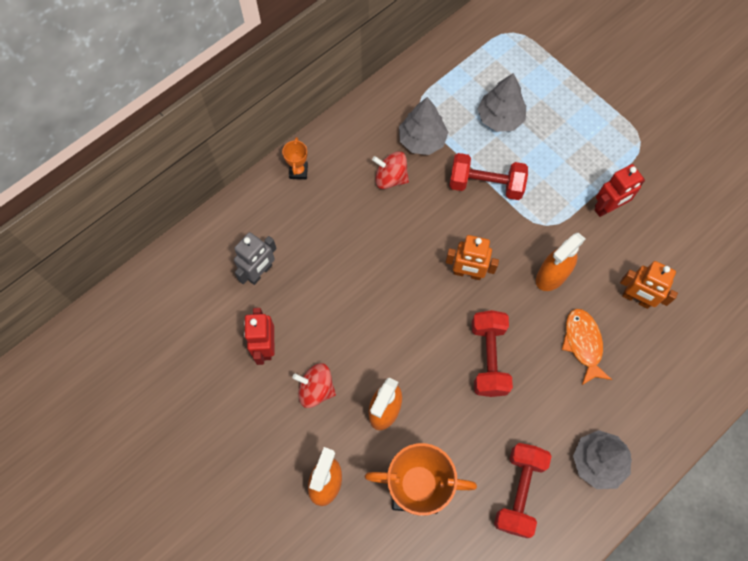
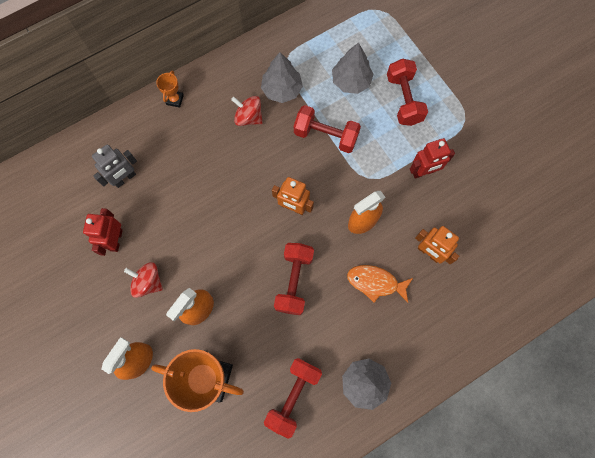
camera: 10 degrees right, 5 degrees up
(565, 130) = (403, 100): none -> red dumbbell
(583, 343) = (375, 283): orange fish -> orange fish turned 75 degrees counterclockwise

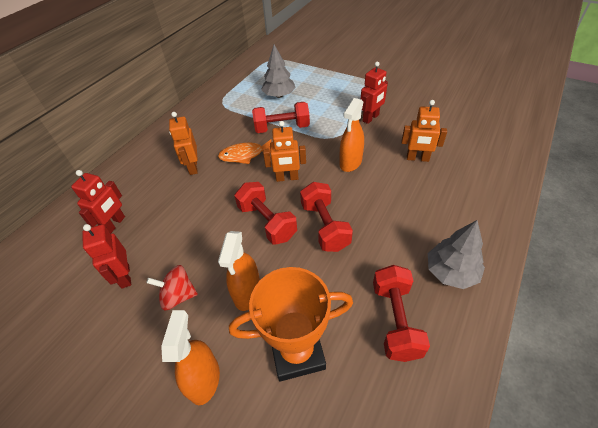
camera: 25 degrees left, 25 degrees down
(125, 178) = (115, 224): grey robot -> red robot
(175, 100) = (140, 155): orange trophy -> none
(216, 144) = (193, 167): none -> orange robot
(248, 117) = (212, 142): red spinning top -> none
(282, 90) = (229, 118): grey tree -> none
(375, 283) = (394, 195): orange fish -> orange fish (244, 155)
(403, 100) = (324, 90): red dumbbell -> red dumbbell (267, 222)

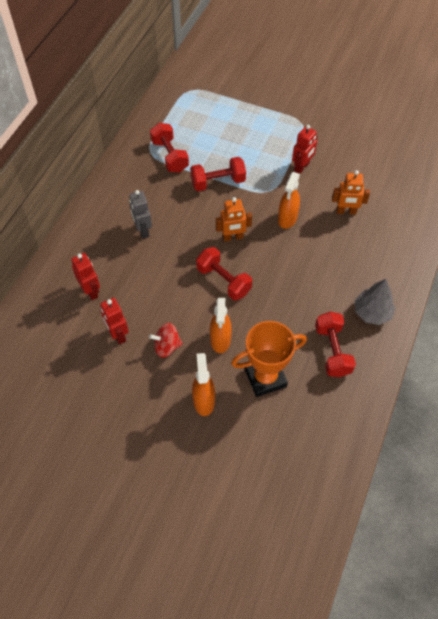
camera: 10 degrees left, 10 degrees up
(115, 224) = (91, 291): red robot -> red robot turned 45 degrees counterclockwise
(193, 167) = (143, 230): orange robot -> grey robot
(244, 155) = (188, 215): orange fish -> none
(279, 95) = (207, 141): grey tree -> none
(325, 226) = (272, 281): red dumbbell -> red dumbbell (170, 156)

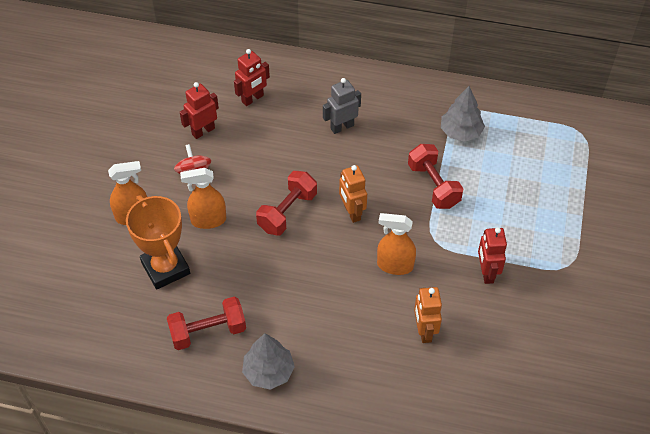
camera: 80 degrees right, 5 degrees down
(170, 156) = (461, 132): red dumbbell -> grey tree
(302, 167) = (486, 273): red robot -> red robot turned 60 degrees clockwise

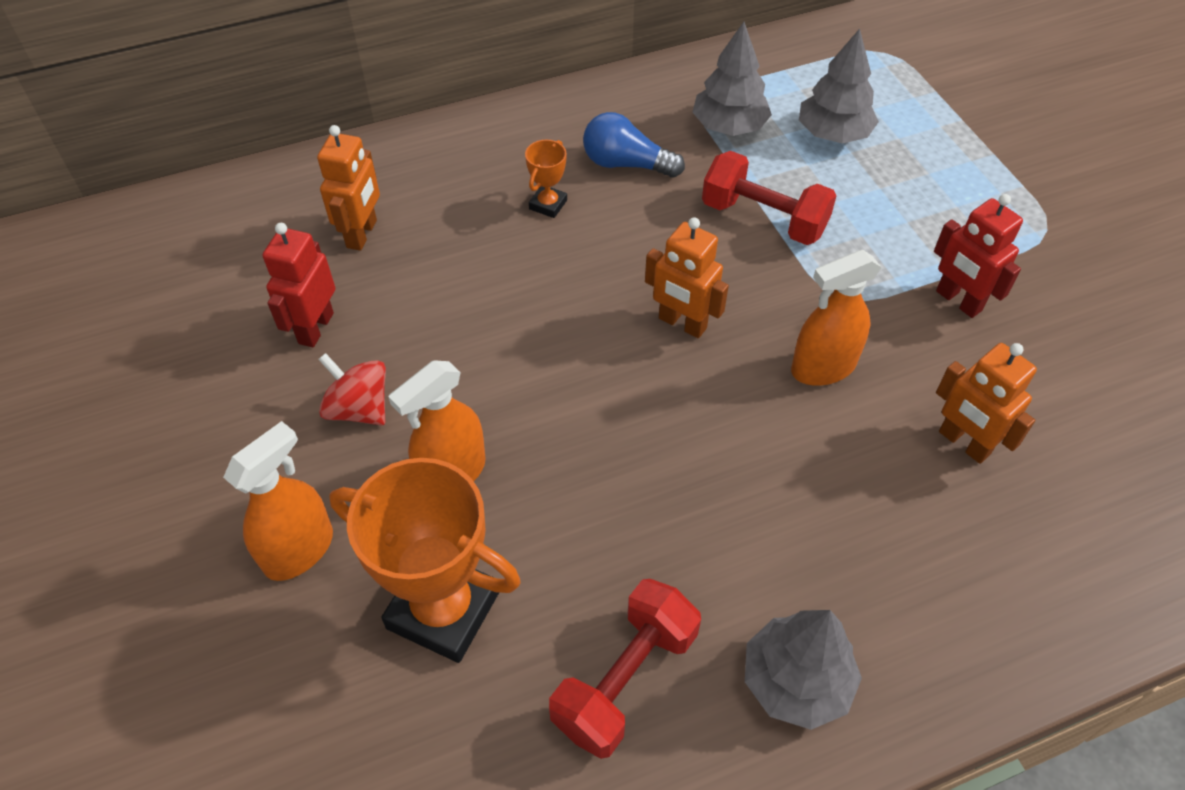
camera: 35 degrees left, 0 degrees up
(253, 99) = (362, 234): red robot -> orange robot
(287, 212) = (578, 381): red dumbbell -> none
(342, 127) = (548, 205): grey robot -> orange trophy
(394, 126) = (626, 164): none -> blue light bulb
(509, 162) = (833, 134): none -> grey tree

